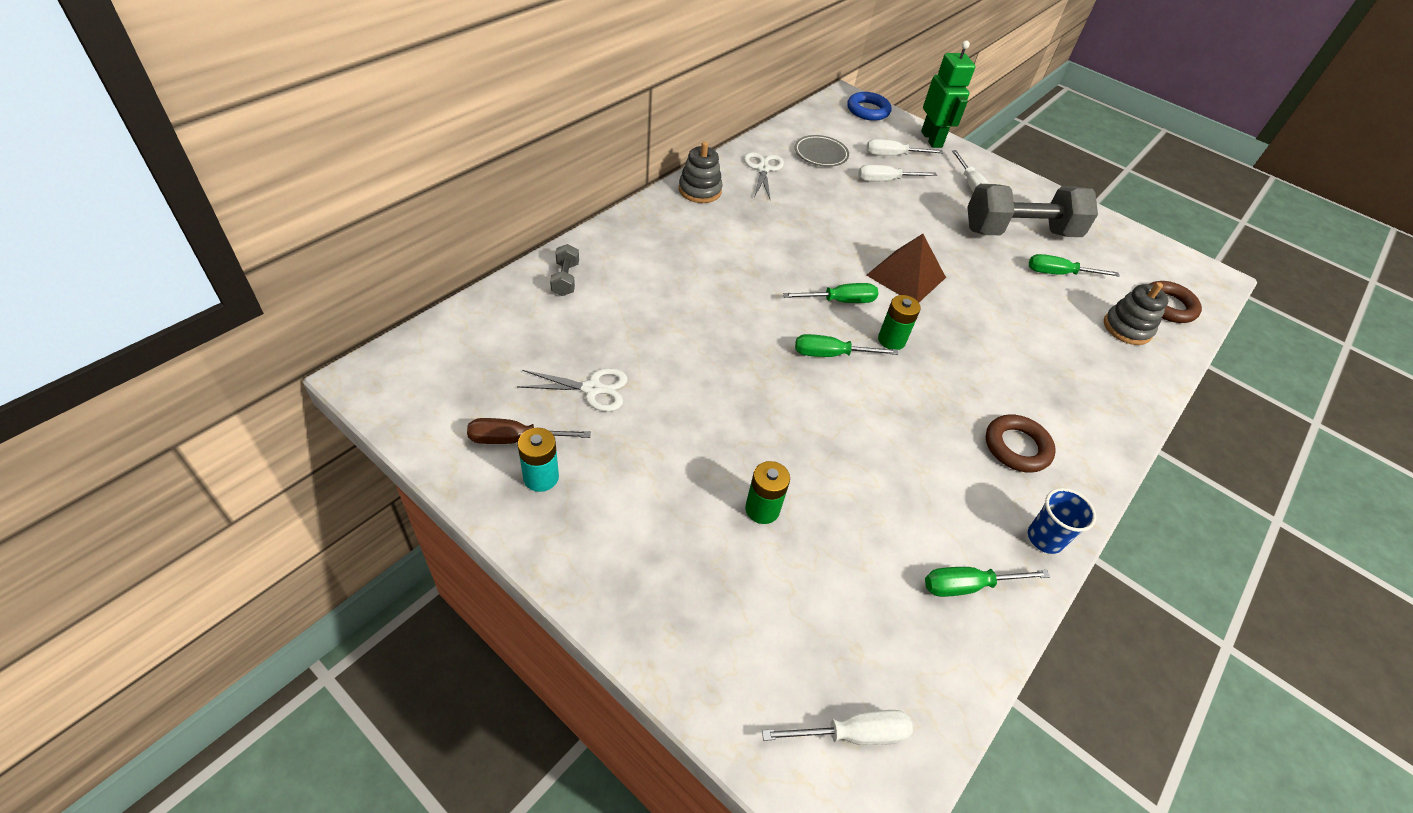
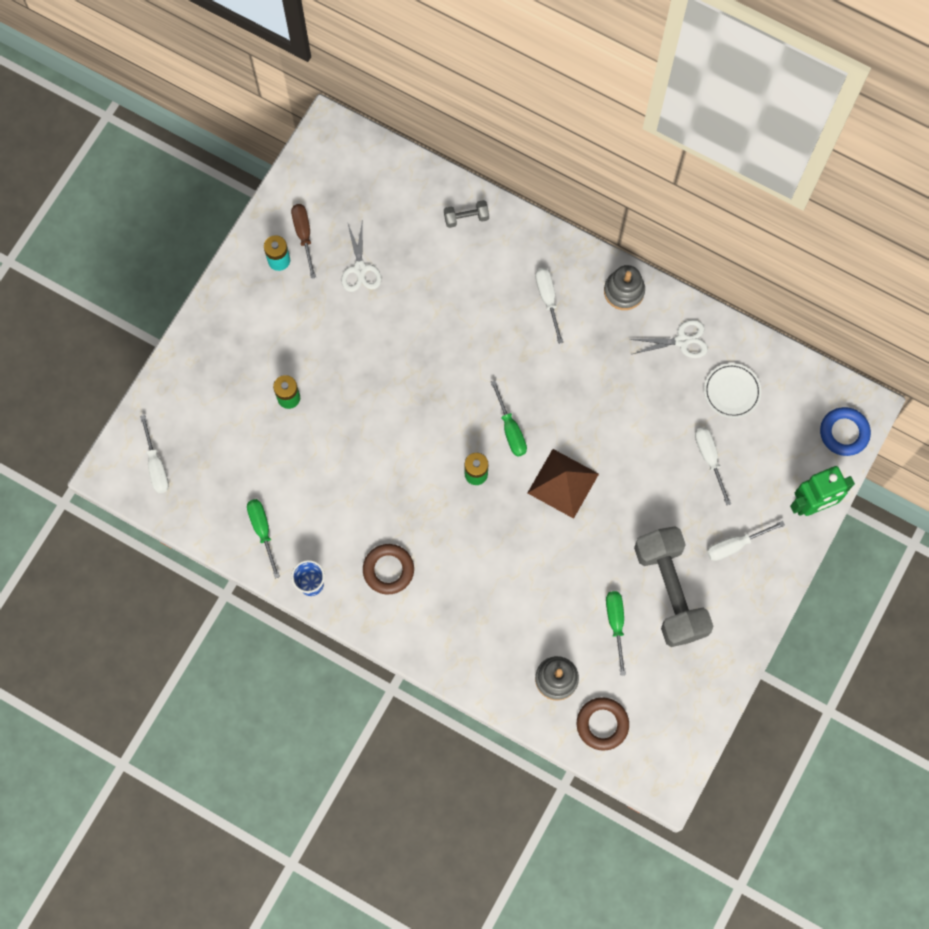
camera: 85 degrees right, 25 degrees up
(820, 154) = (732, 391): grey plate -> white plate
(831, 354) = (445, 428): green screwdriver -> none
(892, 155) = (760, 464): white screwdriver -> white screwdriver (547, 299)

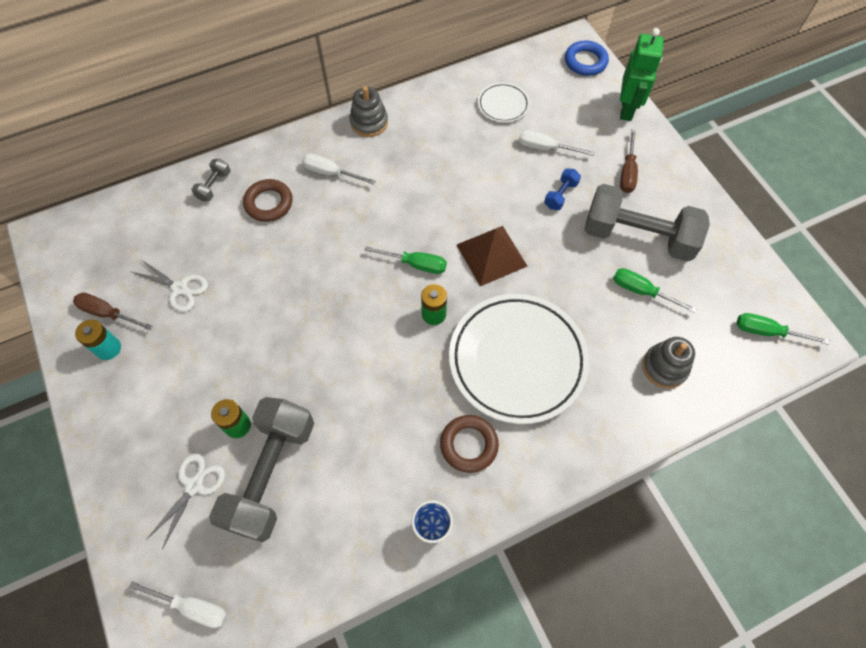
camera: 55 degrees left, 10 degrees down
(262, 530) = (344, 540): green screwdriver -> green screwdriver (767, 332)
(272, 448) = (271, 474): none -> grey dumbbell
(481, 562) = (517, 360): none -> white plate
(602, 724) = (728, 356): brown ring -> brown ring (269, 203)
(666, 502) = (560, 195): none -> blue dumbbell
(682, 341) = (439, 111): white scissors -> white scissors (194, 485)
(735, 545) = (627, 172): white screwdriver -> brown screwdriver

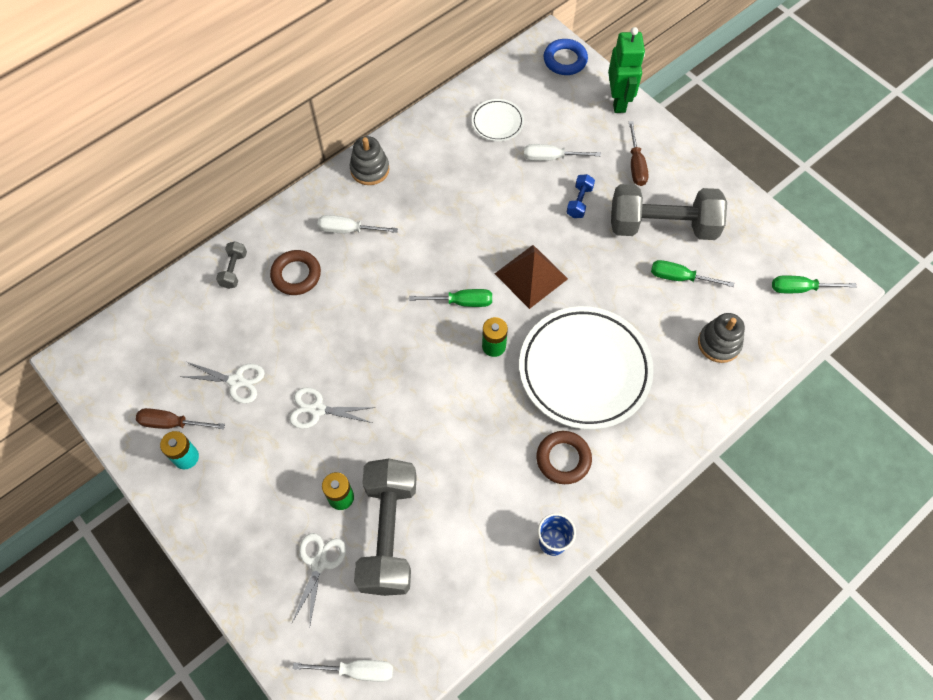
camera: 15 degrees left, 0 degrees up
(244, 334) = (317, 409): none -> white scissors

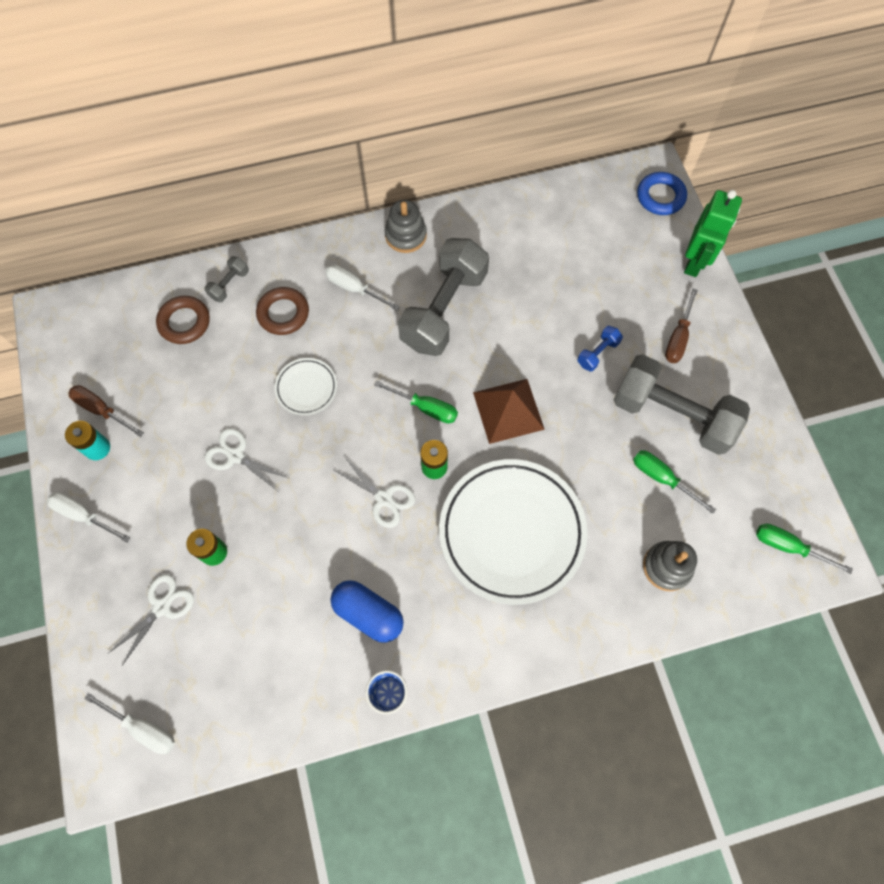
camera: 25 degrees right, 5 degrees up
(236, 381) = (177, 395): white scissors -> white scissors (384, 498)
(389, 533) = (239, 609): grey dumbbell -> grey dumbbell (444, 310)
(497, 122) = (556, 236): white plate -> white plate (306, 388)
(501, 486) = (368, 613): none -> blue capsule
(551, 158) = (592, 295): white screwdriver -> white screwdriver (83, 515)
(563, 459) = (443, 614): brown ring -> brown ring (184, 322)

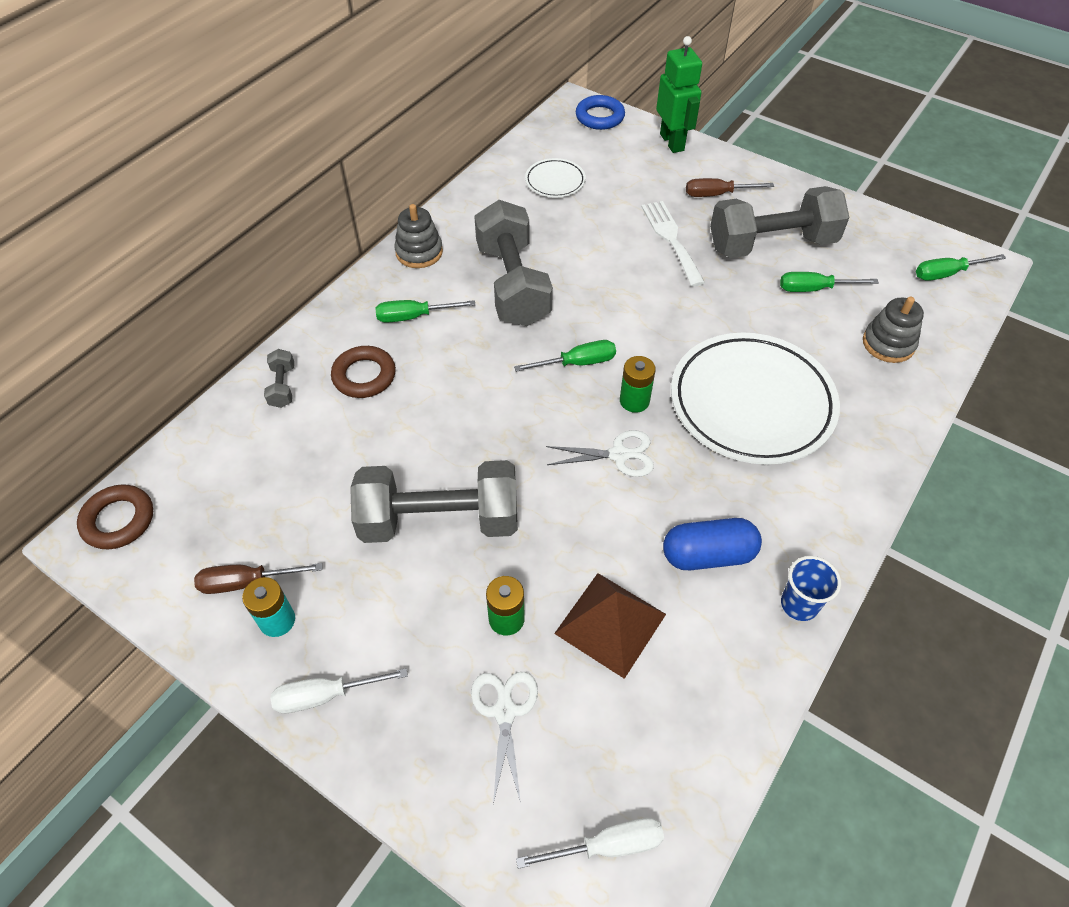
camera: 40 degrees left, 15 degrees down
(184, 322) = (265, 446): brown ring -> brown ring (118, 520)
(235, 455) = (439, 520): white scissors -> grey dumbbell
(306, 388) = (451, 419): white plate -> white plate (555, 181)
(354, 288) = (414, 316): white screwdriver -> green screwdriver
(508, 410) = (648, 320): brown pyramid -> brown pyramid (610, 623)
(597, 353) = (671, 239): blue dumbbell -> white fork
(678, 338) = (717, 194): brown screwdriver -> brown screwdriver turned 105 degrees clockwise

